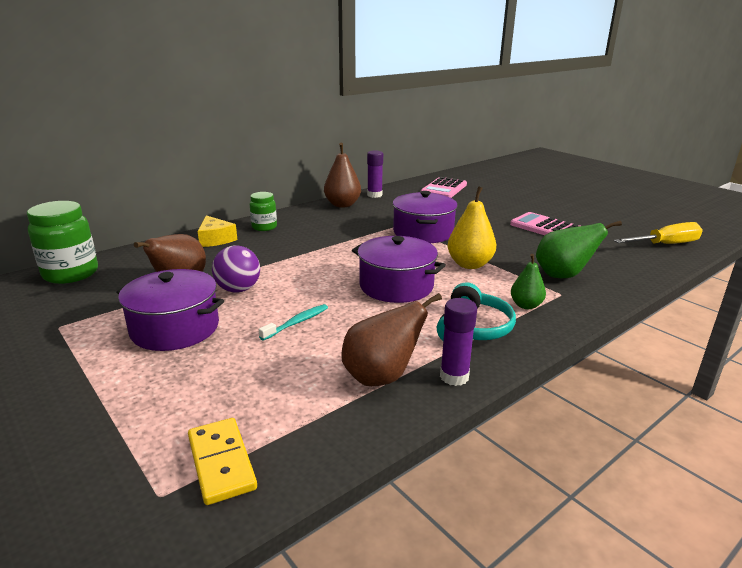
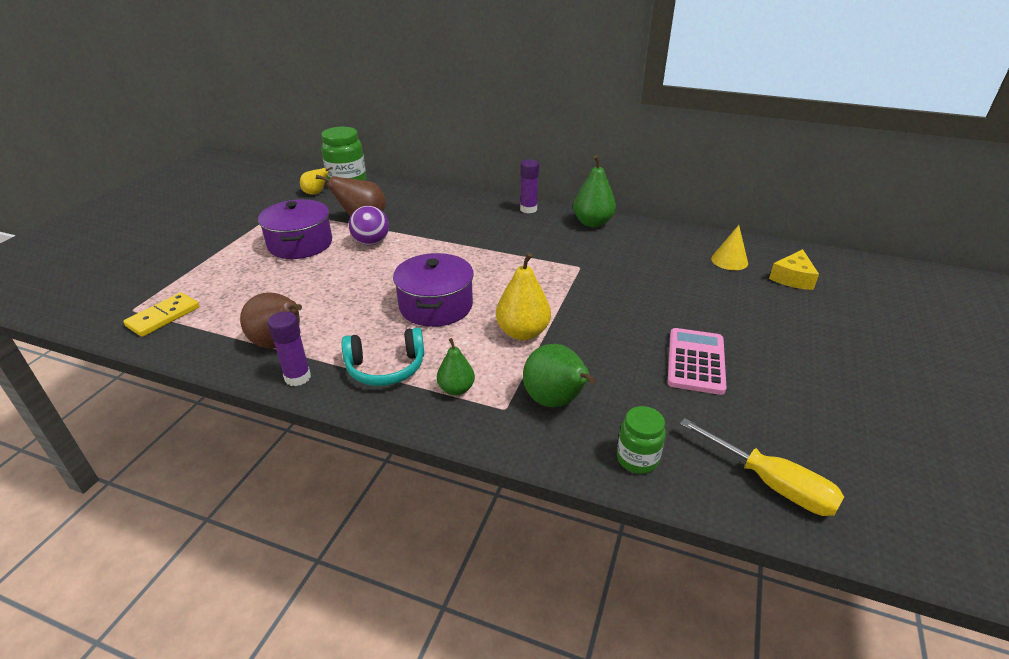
camera: 60 degrees right, 10 degrees up
(59, 296) = (316, 193): none -> yellow pear
(215, 239) = (448, 201): yellow cheese -> yellow cheese (792, 278)
(264, 227) = (494, 209): green jar -> green jar (637, 459)
(297, 322) = (337, 283): turquoise toothbrush -> none
(342, 205) = (592, 223): brown pear -> green pear
(374, 195) = (644, 229): purple glue stick -> purple glue stick (528, 209)
(423, 232) = (575, 285): purple pot -> none
(444, 189) = (729, 261): pink calculator -> yellow cone

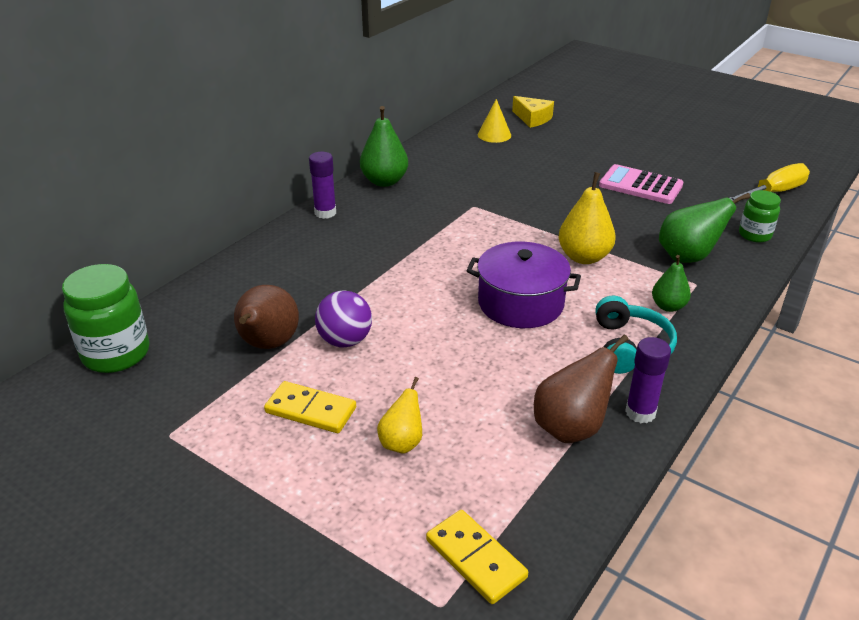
camera: 75 degrees left, 0 degrees up
(300, 244) = (311, 410): purple pot -> yellow domino
(316, 193) = (131, 390): yellow pear -> yellow pear (402, 443)

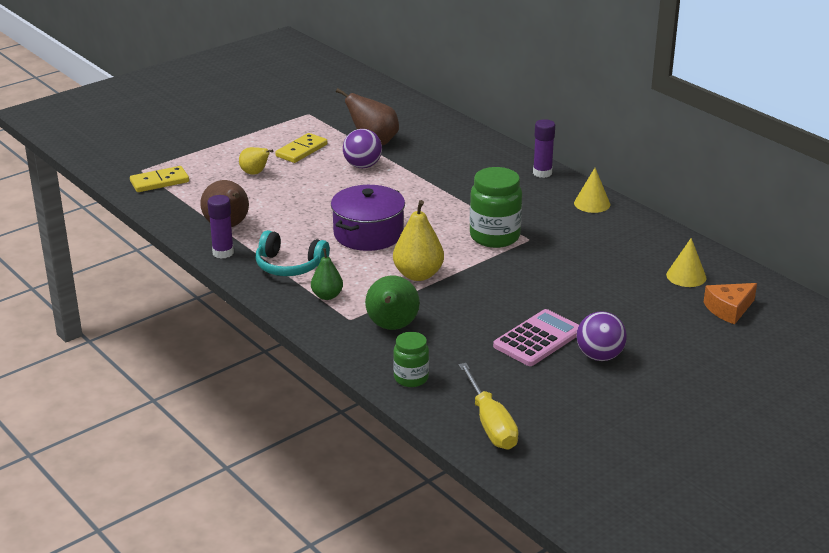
camera: 105 degrees right, 5 degrees down
(116, 354) = (391, 100): green jar -> green jar (494, 237)
(384, 181) = (592, 203): green pear -> yellow cone
(533, 118) = (729, 309): yellow cheese -> orange cheese
(641, 159) = (599, 356): none -> purple ball

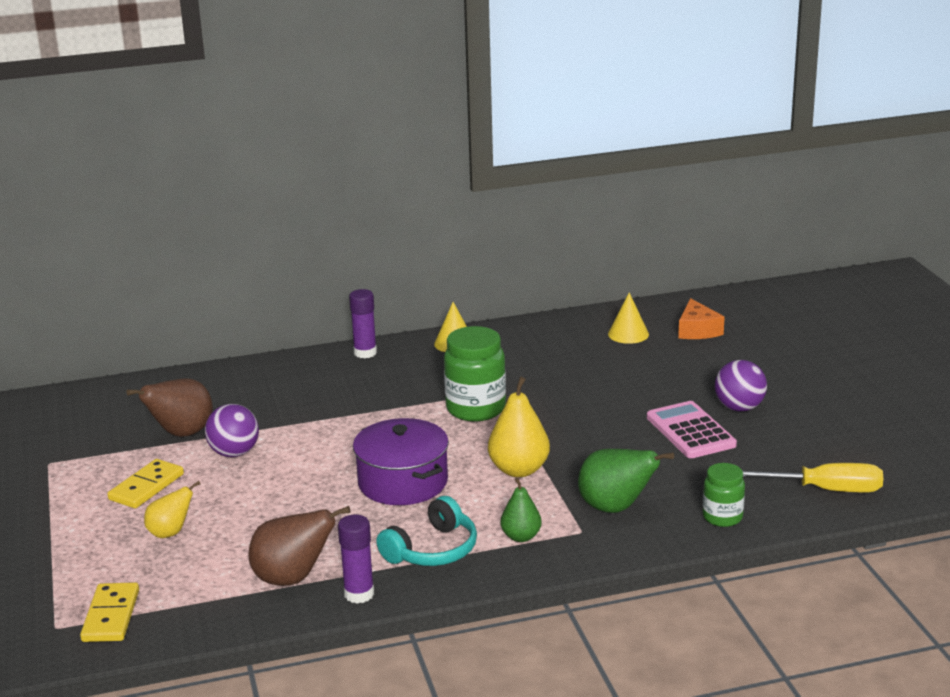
camera: 65 degrees left, 5 degrees down
(301, 150) = (146, 487): yellow domino -> yellow domino turned 60 degrees clockwise

